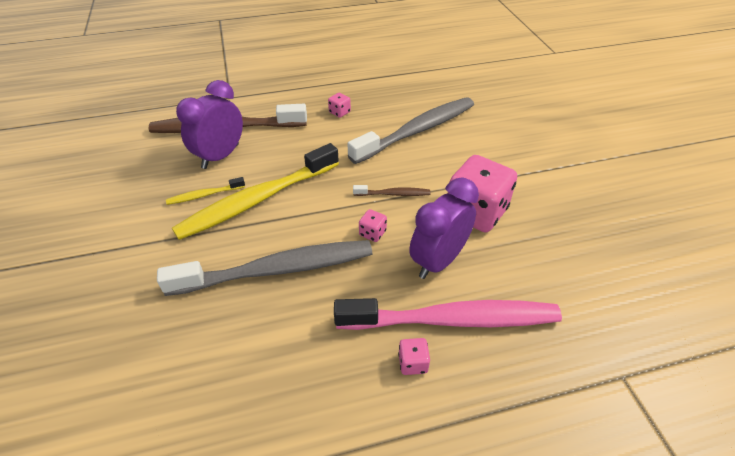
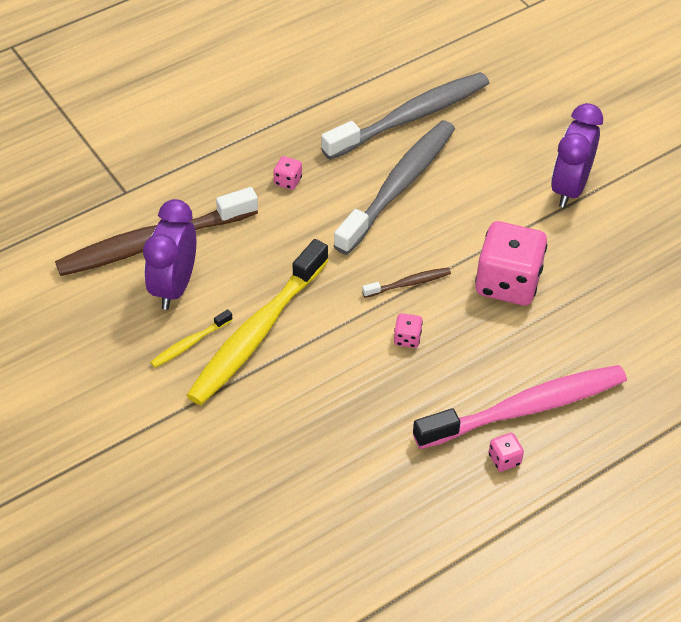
camera: 20 degrees left, 5 degrees up
(277, 270) = (327, 408): grey toothbrush -> grey toothbrush (411, 117)
(438, 261) = (489, 351): purple clock -> purple clock (569, 188)

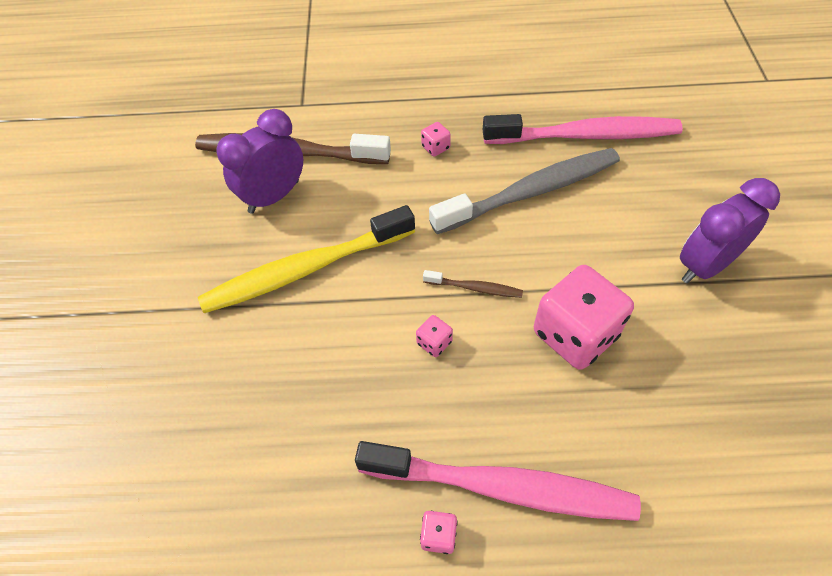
camera: 35 degrees right, 5 degrees up
(189, 343) = (245, 252): yellow toothbrush -> none
(411, 117) = (586, 136): grey toothbrush -> pink toothbrush

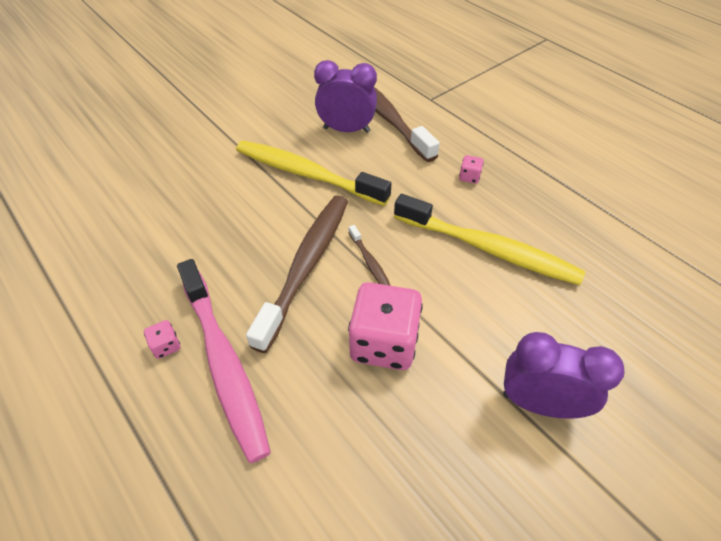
camera: 50 degrees right, 5 degrees down
(434, 343) = (306, 265): pink dice -> brown toothbrush
(531, 192) = (488, 249): grey toothbrush -> yellow toothbrush
(586, 136) = (584, 253): pink toothbrush -> none

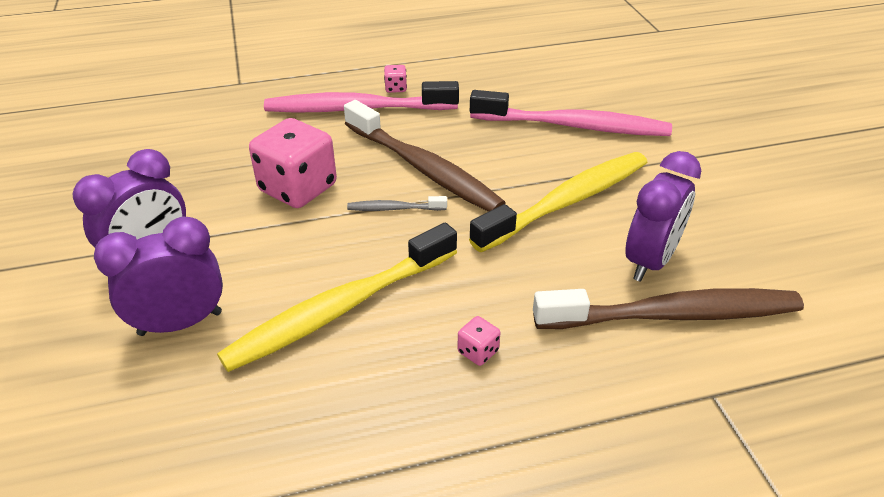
camera: 115 degrees right, 10 degrees down
(199, 192) = (574, 126): none -> pink toothbrush
(370, 263) = (394, 208): brown toothbrush -> grey toothbrush
(573, 331) = (180, 323): none -> purple clock

